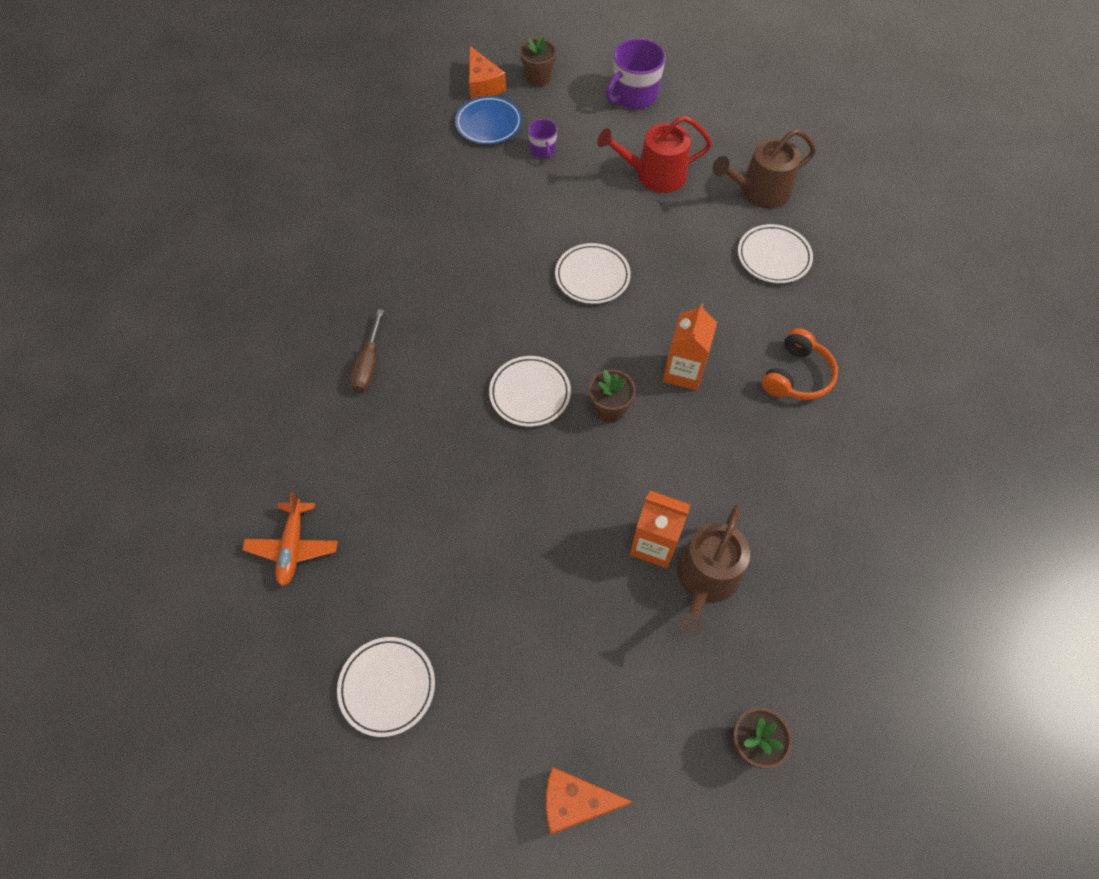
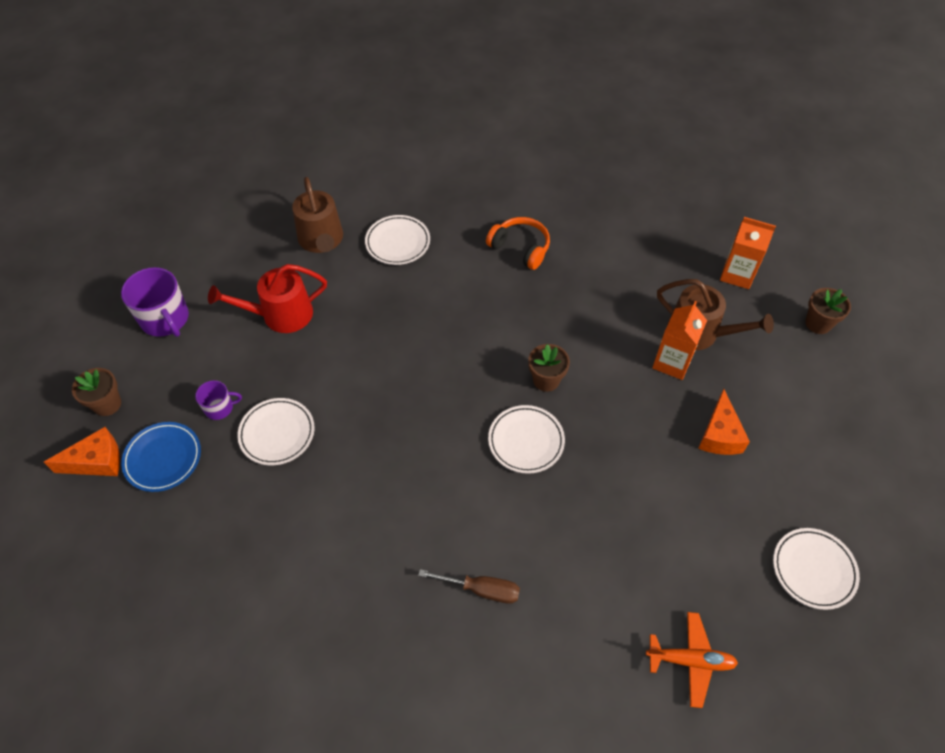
camera: 85 degrees left, 5 degrees down
(575, 802) = (878, 435): orange cheese -> orange cheese (719, 435)
(592, 276) = (397, 379): white plate -> white plate (277, 433)
(654, 175) = (281, 315): red watering can -> red watering can turned 75 degrees clockwise
(683, 372) = (511, 322): orange carton -> orange carton (737, 274)

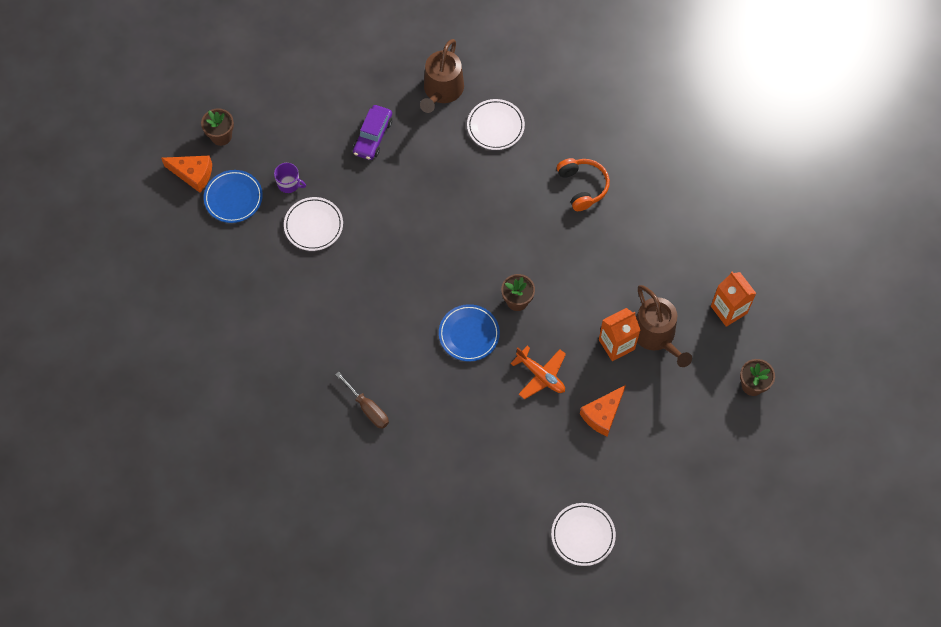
camera: 35 degrees right, 10 degrees up
(165, 319) = (294, 92): purple mug -> none
(281, 315) = (373, 136): red watering can -> purple car
(526, 441) = (469, 334): white plate -> blue plate
(690, 660) = (458, 531): orange plane -> orange plane (541, 375)

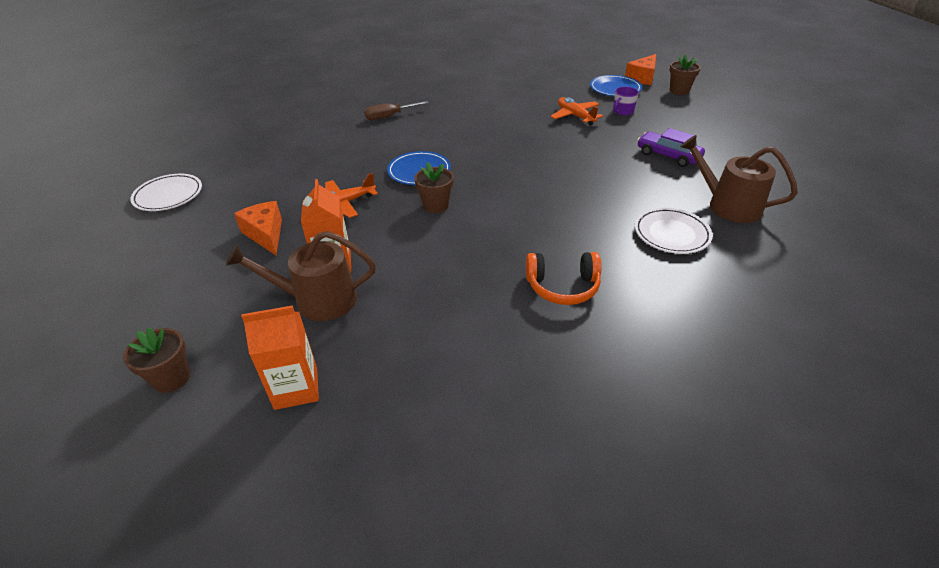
camera: 110 degrees right, 25 degrees down
(313, 225) = (575, 116): white plate -> orange plane

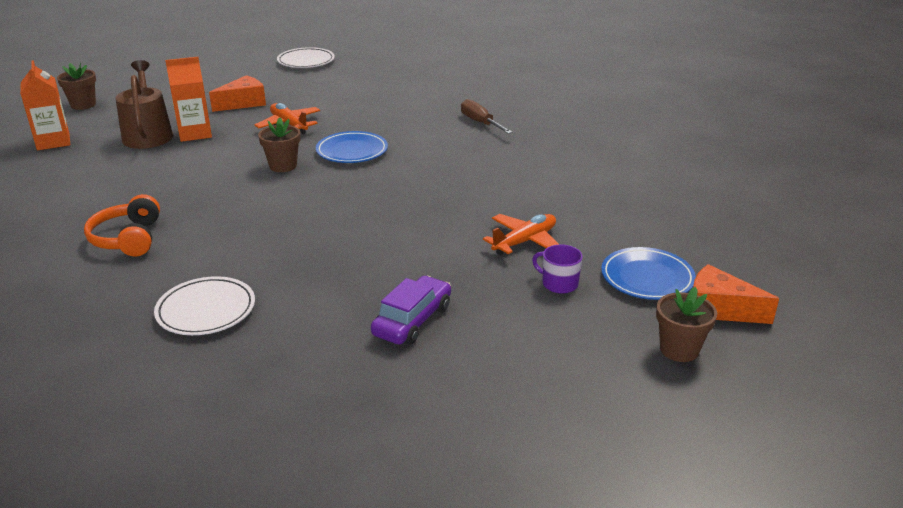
camera: 80 degrees right, 10 degrees down
(728, 205) = (268, 365): brown watering can -> none

